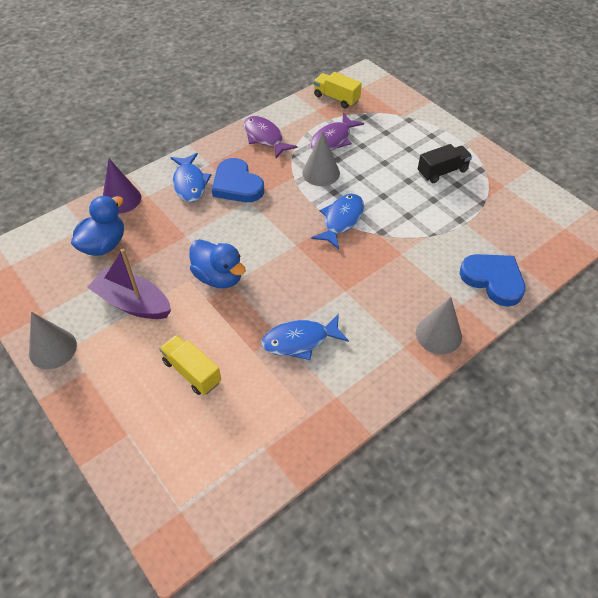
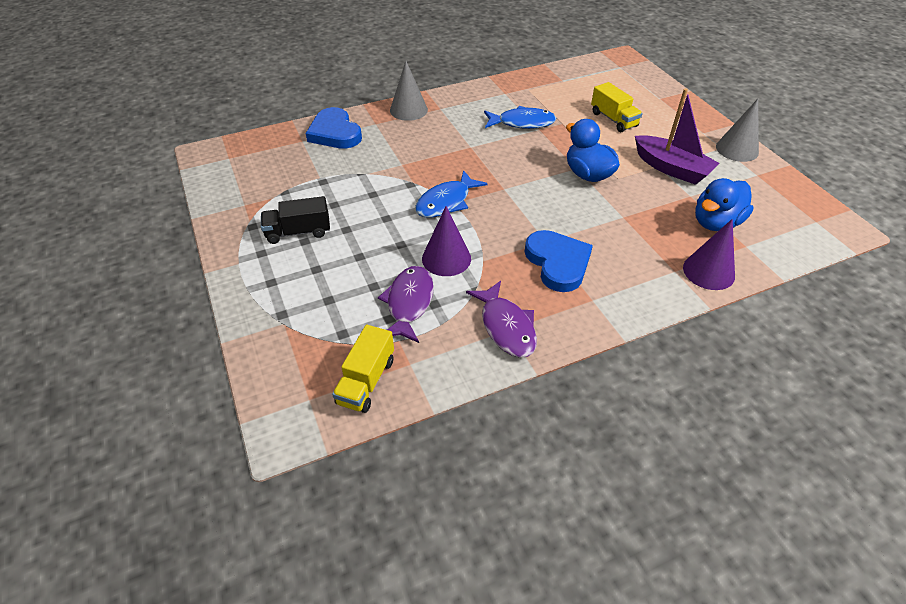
camera: 165 degrees left, 5 degrees down
(190, 183) = (620, 276): blue fish -> none
(321, 173) = (446, 258): grey cone -> purple cone
(333, 139) = (409, 303): purple fish -> purple fish turned 45 degrees counterclockwise
(336, 98) = (366, 381): yellow truck -> yellow truck turned 60 degrees clockwise

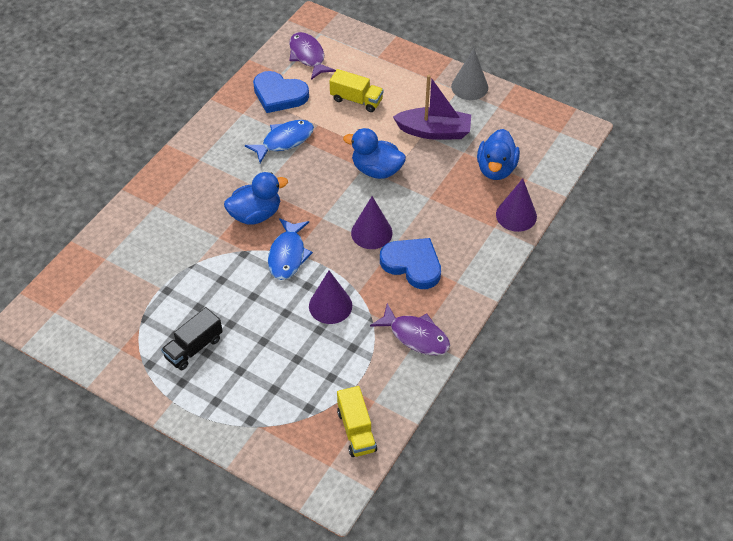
camera: 35 degrees left, 5 degrees up
(335, 133) = (128, 235): blue heart -> blue heart (279, 95)
(408, 110) = (172, 175): grey cone -> none
(409, 303) = (334, 357): purple fish -> purple fish (308, 56)
(448, 162) = (255, 214): none -> blue duck
(540, 219) = (371, 233): none -> purple cone

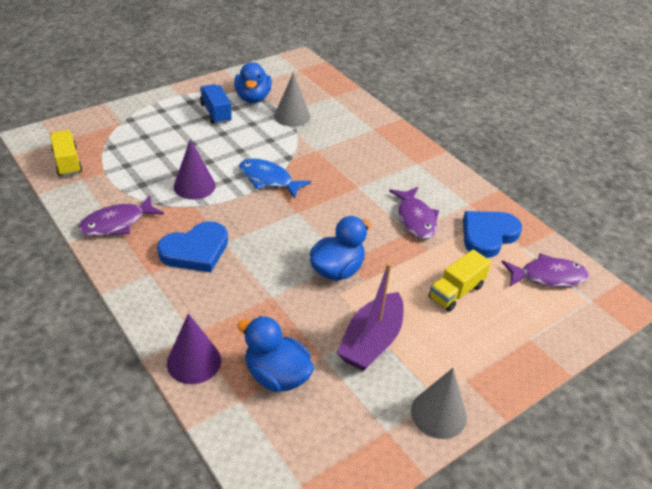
camera: 110 degrees right, 10 degrees down
(165, 278) = (292, 116): none -> grey cone
(194, 348) = (216, 113): black truck -> blue truck
(255, 214) = (328, 175): blue duck -> blue duck (253, 98)
(284, 141) = (415, 219): blue fish -> purple fish
(356, 430) = (67, 162): yellow truck -> yellow truck turned 60 degrees clockwise
(371, 233) = (255, 237): purple cone -> none

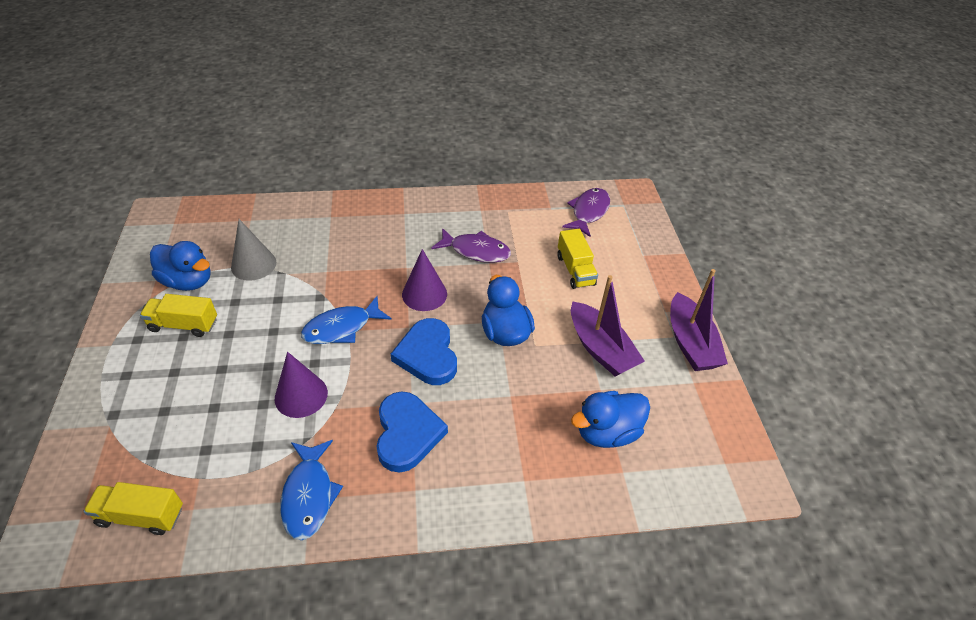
camera: 60 degrees left, 5 degrees up
(117, 223) = (309, 495): purple fish -> blue fish
(194, 361) = (560, 492): purple cone -> purple cone (424, 294)
(216, 113) = (184, 325): blue truck -> yellow truck
(438, 414) = (690, 343): grey cone -> purple boat
(488, 235) = (525, 219): blue heart -> blue heart (427, 355)

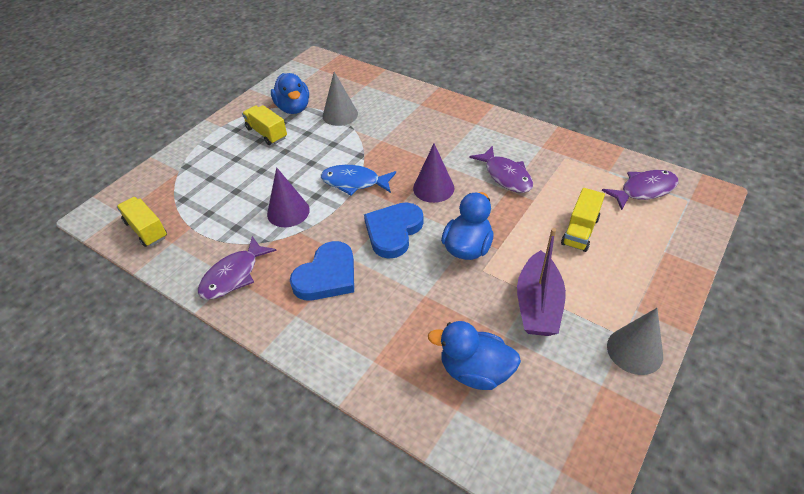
camera: 45 degrees right, 0 degrees up
(309, 495) = (233, 275): blue fish -> purple fish
(690, 343) = (634, 350): purple boat -> grey cone

